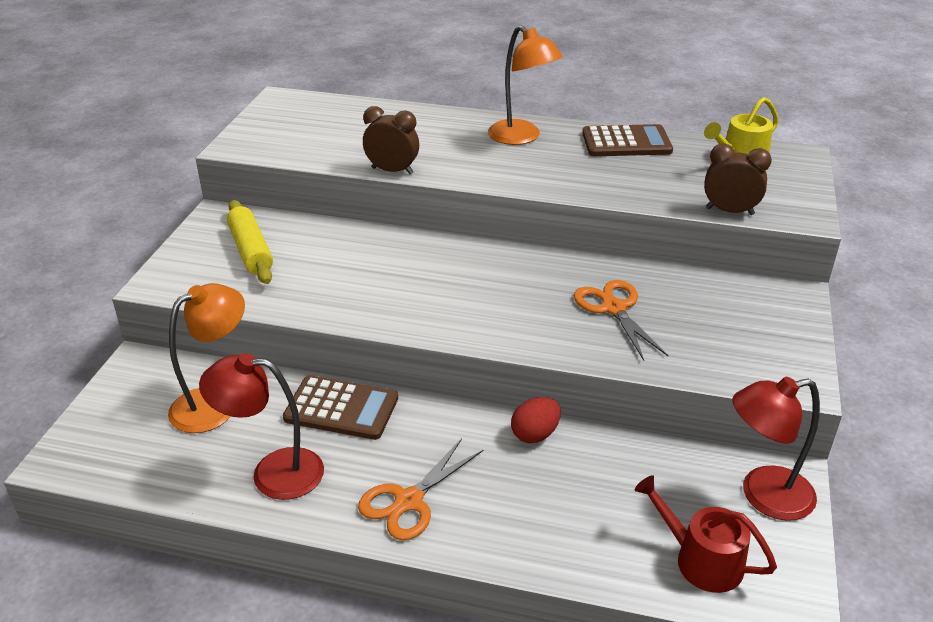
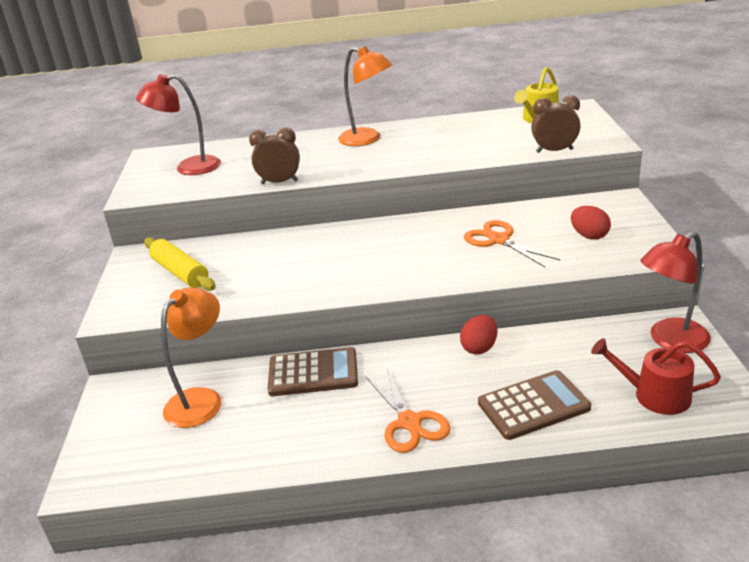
camera: 15 degrees left, 5 degrees down
(273, 473) = (283, 435): red lamp -> red lamp (188, 168)
(409, 501) = (409, 422): orange scissors -> orange scissors turned 45 degrees counterclockwise
(626, 142) = (449, 126): brown calculator -> brown calculator (533, 405)
(724, 333) = (589, 236): none -> red egg

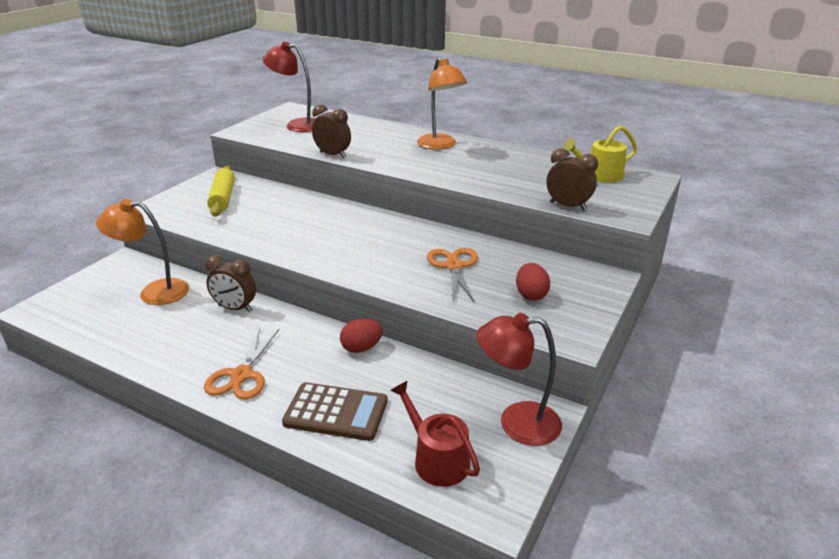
camera: 30 degrees right, 0 degrees up
(201, 399) = (154, 292): orange lamp -> orange lamp turned 150 degrees counterclockwise
(313, 373) = (235, 308): brown calculator -> brown clock

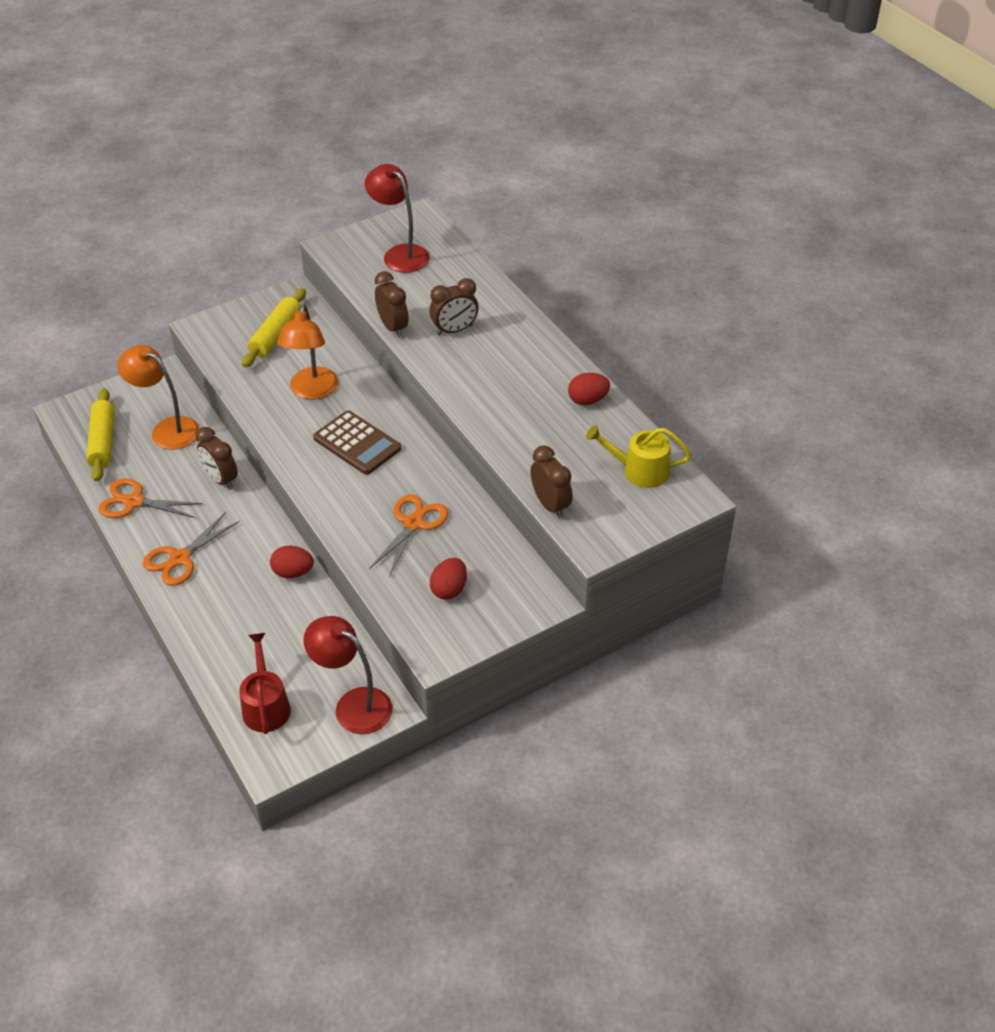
camera: 30 degrees right, 15 degrees up
(92, 318) = (103, 441): none -> yellow rolling pin
(158, 350) = (134, 502): none -> orange scissors
(336, 412) = (225, 628): brown calculator -> brown calculator (357, 443)
(381, 147) = (454, 330): none -> brown clock
(440, 145) = (519, 351): orange lamp -> orange lamp (312, 391)
(517, 155) = (587, 400): none -> red egg

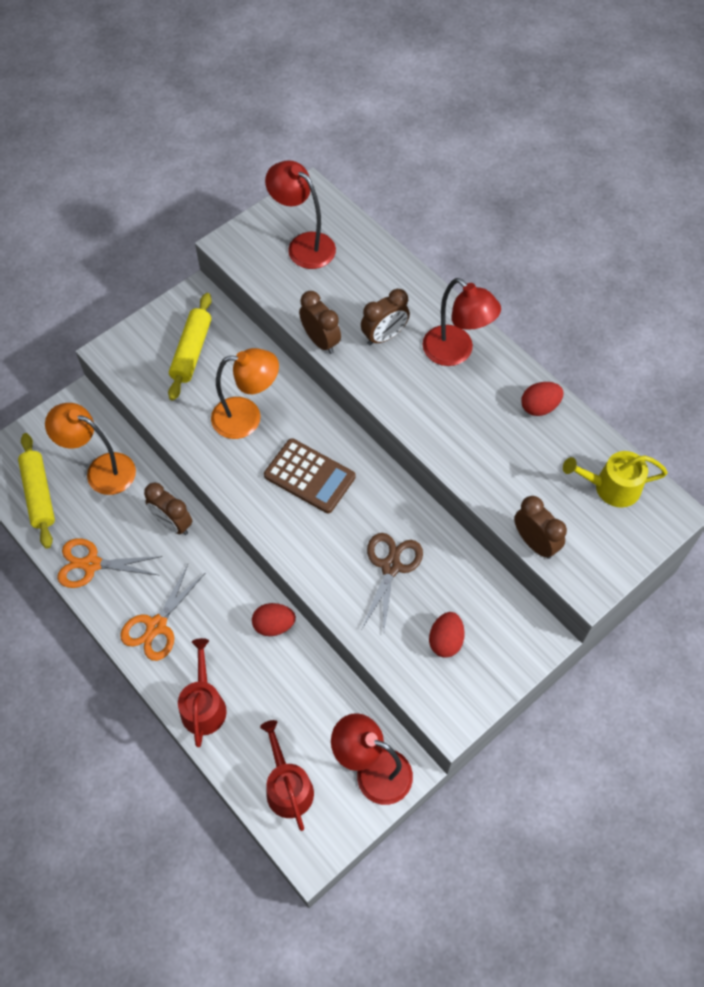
camera: 10 degrees left, 15 degrees up
(205, 628) = (203, 705): none -> red watering can
(312, 391) = (247, 417): orange lamp -> orange lamp turned 90 degrees counterclockwise
(413, 523) = (390, 566): orange scissors -> brown scissors
(519, 350) = (455, 352): none -> red lamp

